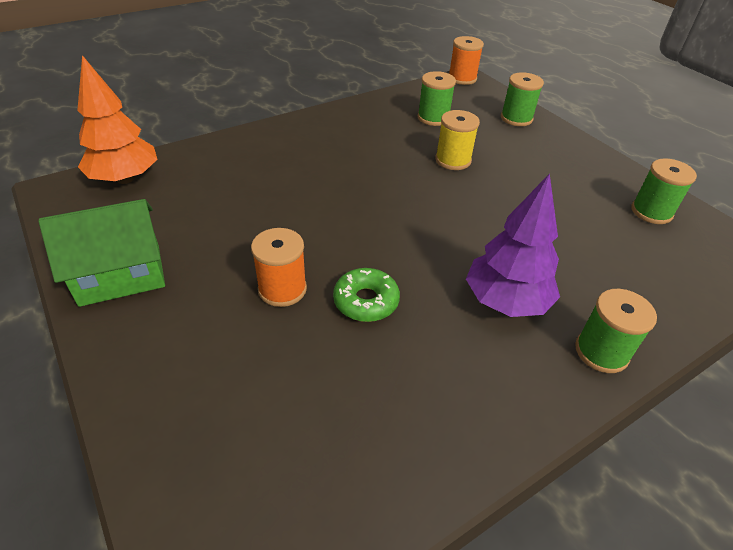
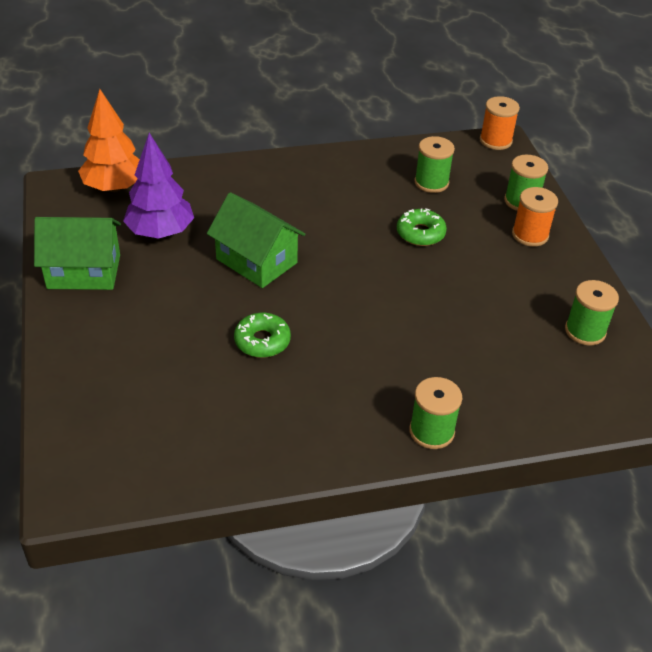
camera: 20 degrees right, 0 degrees up
(282, 289) = (201, 314): orange spool -> orange spool (530, 235)
(313, 219) = (256, 261): none -> green house
(453, 160) = (420, 233): yellow spool -> green donut
(506, 301) = (379, 372): purple tree -> purple tree (160, 232)

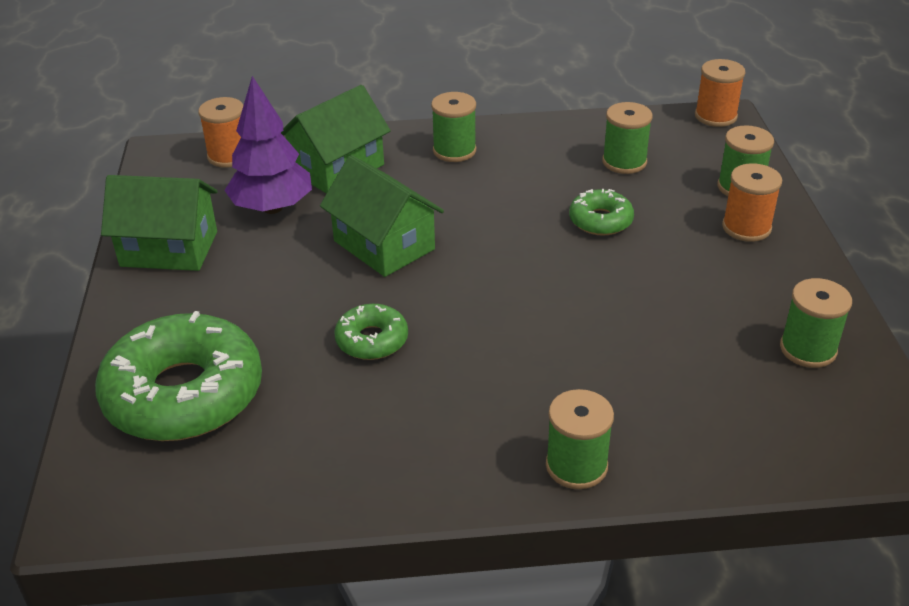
camera: 10 degrees right, 5 degrees down
(115, 187) = (229, 156): orange tree -> orange spool
(124, 393) = (184, 394): none -> green donut
(206, 195) = (337, 168): none -> green house
(297, 177) = (454, 151): none -> green spool

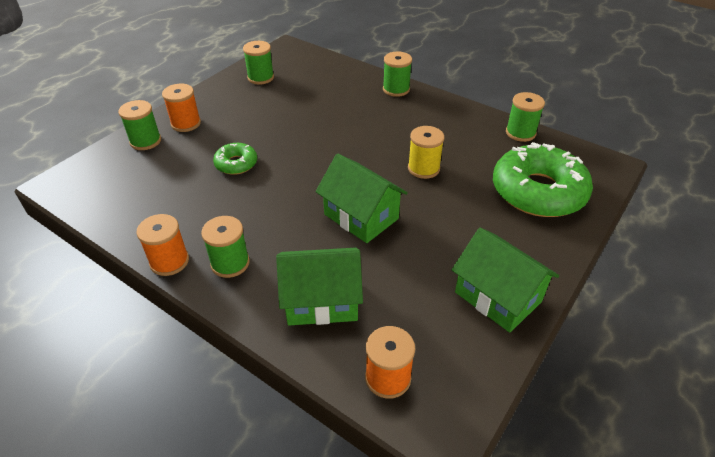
camera: 140 degrees left, 5 degrees up
(272, 208) = (400, 290): purple tree -> none
(372, 340) = (423, 168): green donut -> yellow spool
(384, 245) = (361, 216): green house -> green house turned 45 degrees counterclockwise
(624, 162) = (161, 189): green spool -> green spool (520, 133)
(715, 116) = (59, 186): orange spool -> orange spool (169, 261)

